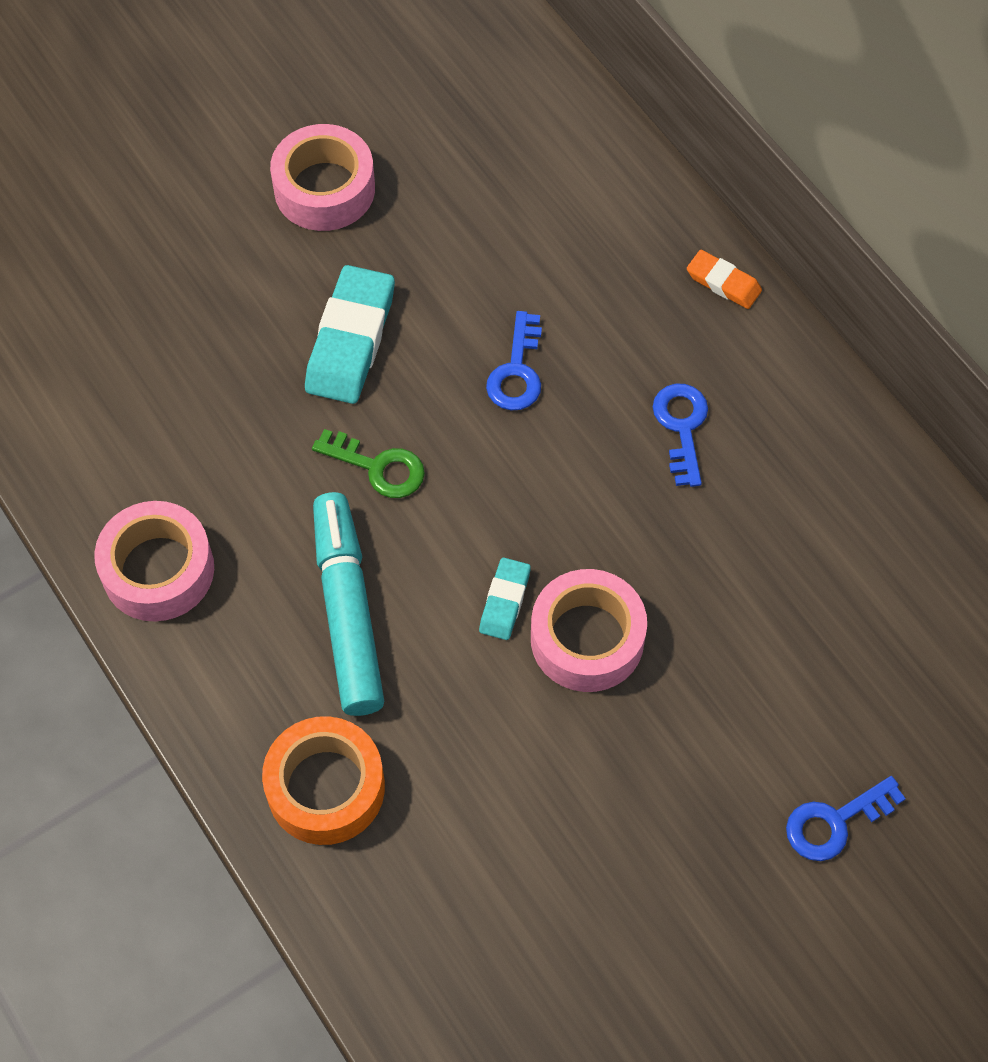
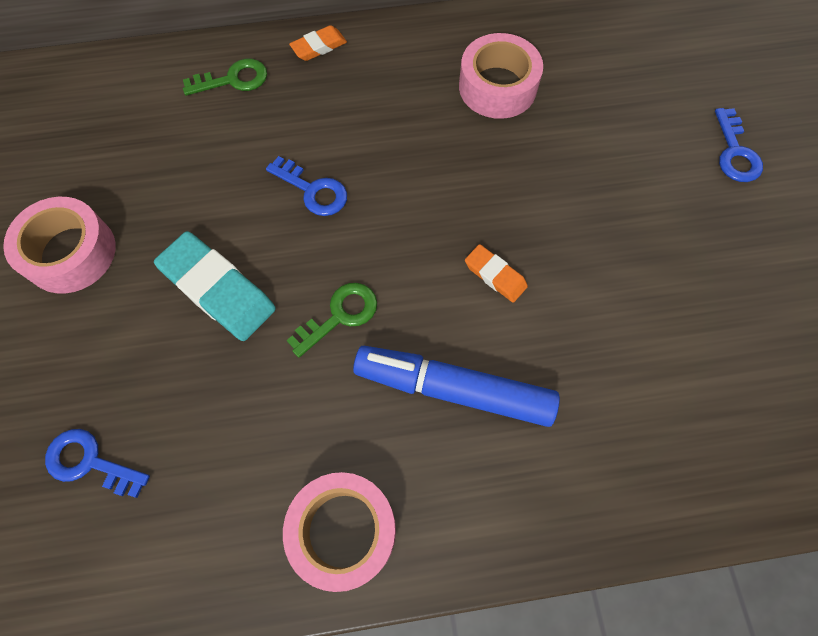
camera: 65 degrees left, 5 degrees up
(325, 787) = (600, 469): orange tape -> none
(348, 611) = (453, 389): turquoise marker -> blue marker
(505, 601) = (495, 275): turquoise eraser -> orange eraser
(587, 639) = (548, 236): pink tape -> pink tape (497, 87)
(622, 220) = (233, 79): none -> green key
(681, 426) = (413, 113): blue key -> blue key (89, 462)

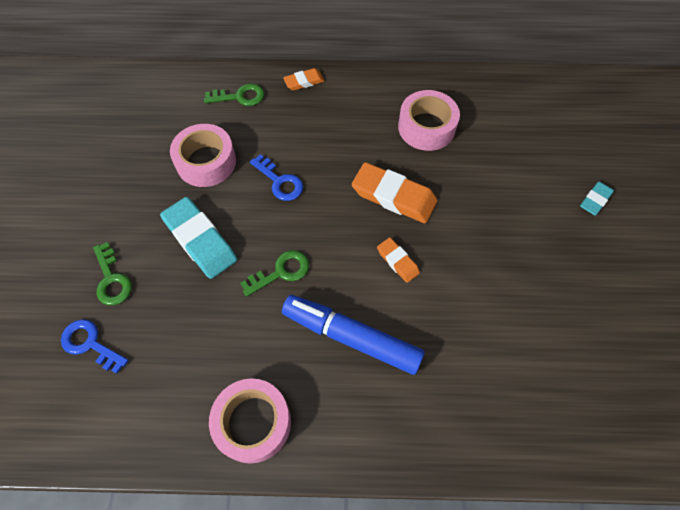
camera: 10 degrees right, 5 degrees down
(70, 253) = (106, 199): pink tape -> pink tape (206, 162)
(102, 365) = (112, 279): none -> green key
(472, 187) = (394, 196): none -> orange eraser
(735, 153) = (595, 200): blue key -> turquoise eraser

